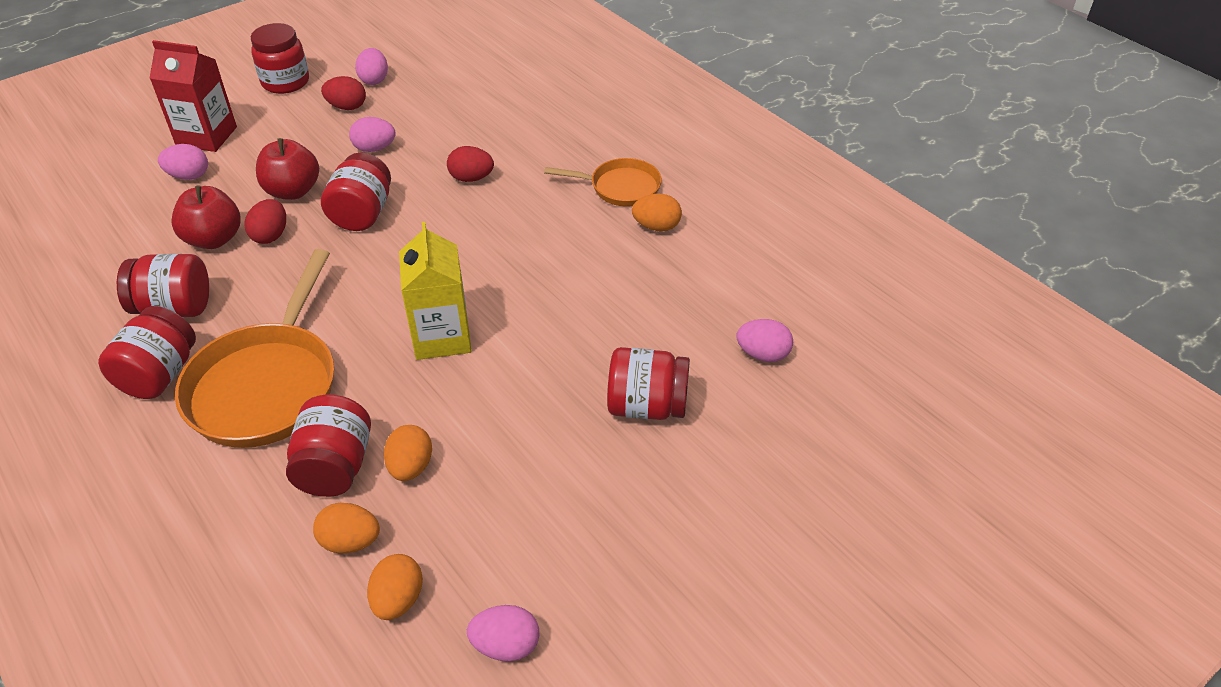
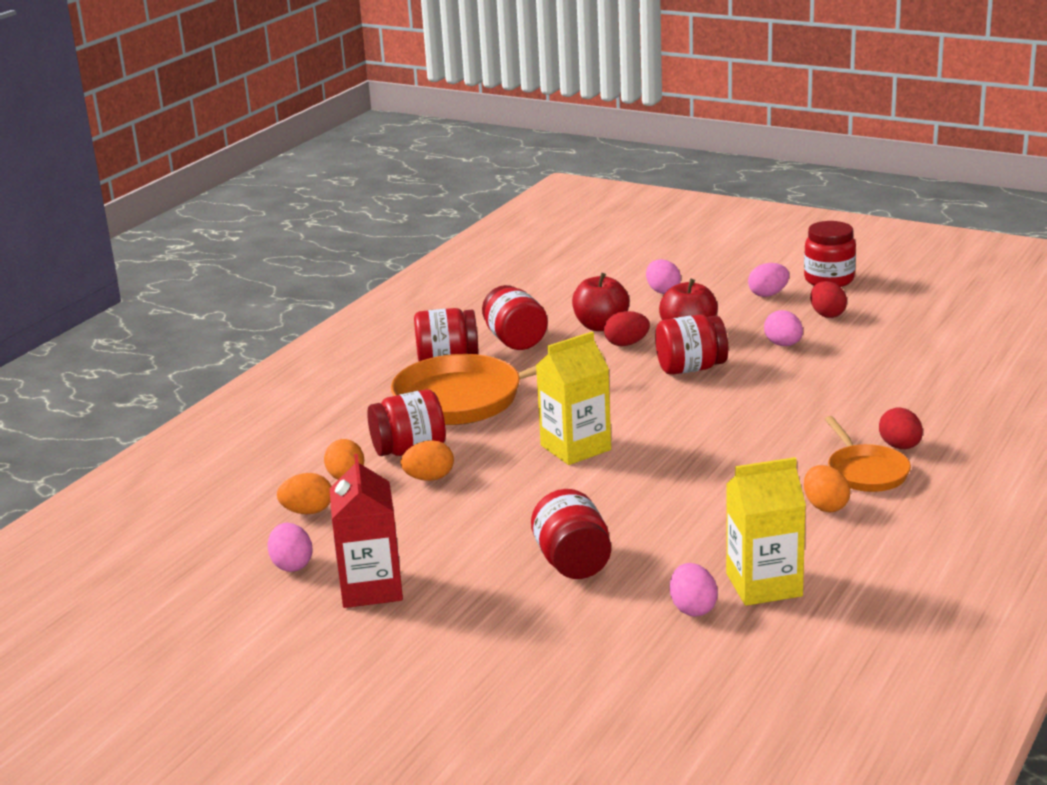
camera: 70 degrees right, 20 degrees down
(206, 136) = (718, 279): red carton -> red carton (371, 588)
(374, 80) = (883, 311): pink egg -> pink egg (768, 294)
(471, 178) = (792, 398): red egg -> red egg (900, 447)
(750, 301) = (764, 585): none -> yellow carton

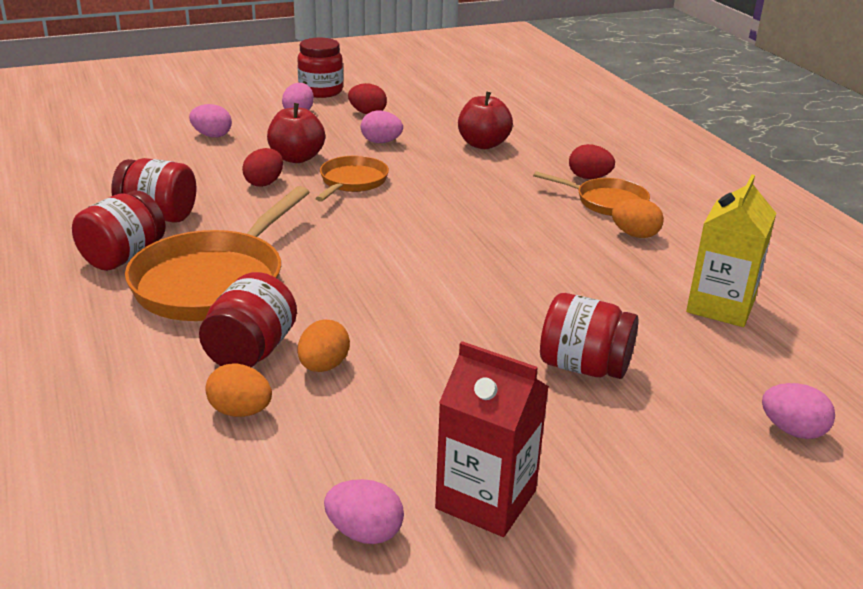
camera: 55 degrees left, 5 degrees up
(308, 511) = (268, 468): orange egg -> none
(575, 448) = (392, 277): yellow carton -> none
(601, 326) = (214, 177): red apple -> red apple (483, 144)
(691, 368) = (352, 182): red jar -> orange pan
(693, 608) = (724, 349): pink egg -> pink egg (792, 430)

